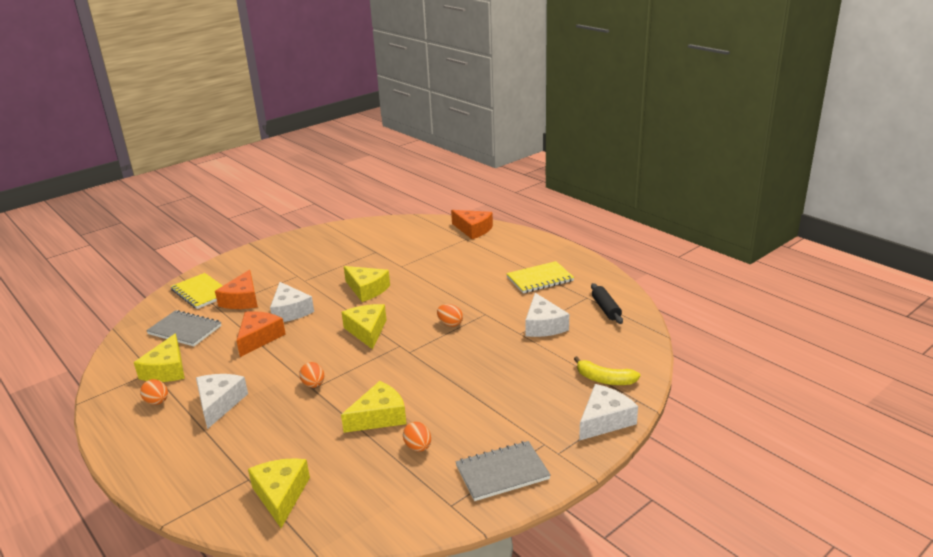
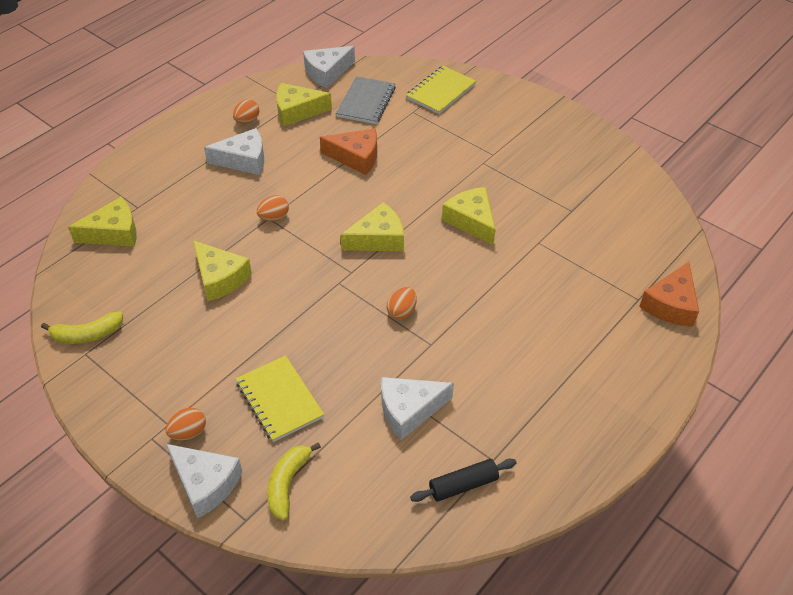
camera: 80 degrees right, 20 degrees up
(242, 300) = (431, 125): orange cheese -> none
(290, 311) = (413, 167): white cheese -> white cheese (327, 72)
(367, 289) = (471, 221): yellow cheese -> yellow cheese turned 120 degrees clockwise
(418, 447) = (170, 316): orange egg -> orange egg (188, 432)
(426, 505) = (87, 335): none -> yellow banana
(502, 472) = (125, 390): grey notebook -> none
(540, 279) = (535, 399): yellow notebook -> yellow notebook (279, 400)

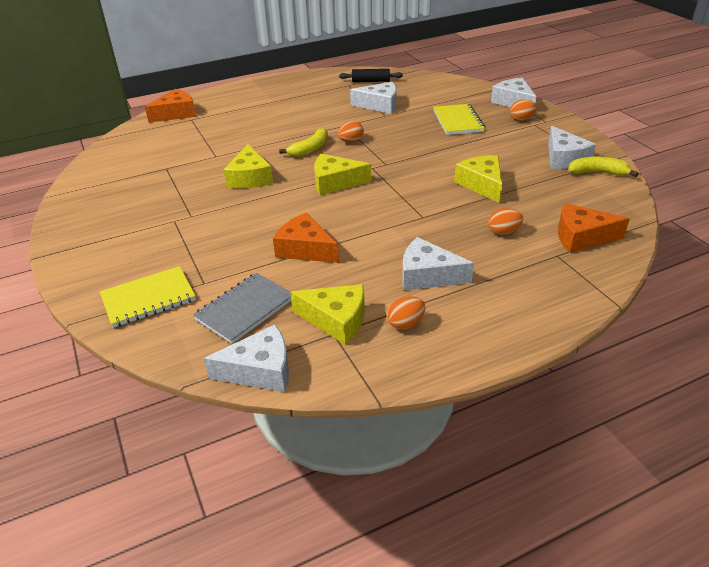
camera: 155 degrees left, 10 degrees down
(114, 233) = (581, 237): yellow cheese -> orange cheese
(127, 352) = (564, 158): none -> white cheese
(274, 217) = (417, 216): orange egg -> orange egg (503, 232)
(287, 483) = (465, 95): yellow banana -> yellow banana (310, 149)

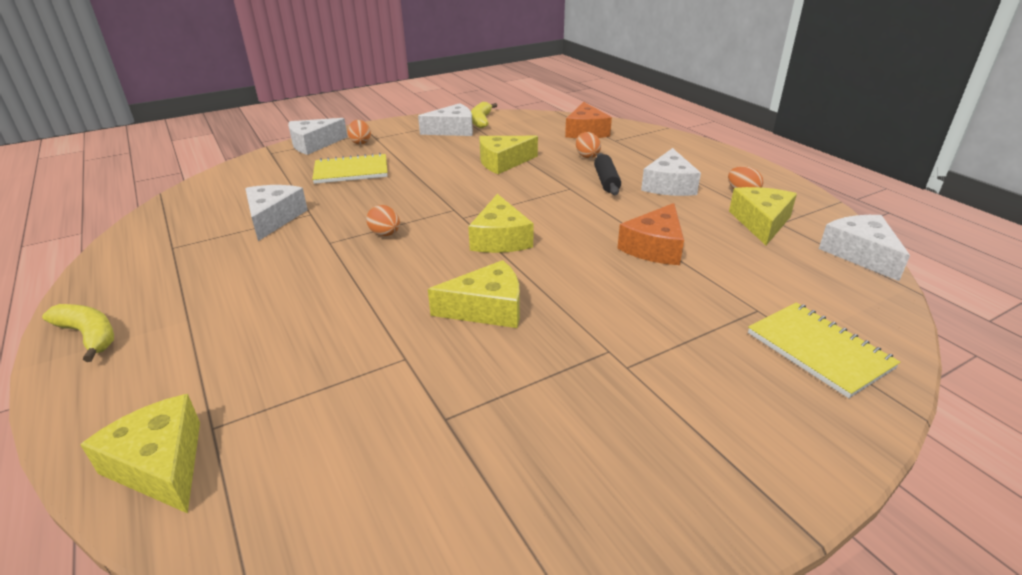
camera: 95 degrees left, 5 degrees down
(176, 113) = (160, 465): orange cheese -> yellow cheese
(245, 309) = (783, 273): grey notebook -> none
(310, 149) = (402, 264): yellow banana -> yellow banana (89, 335)
(371, 81) = (173, 228): black rolling pin -> black rolling pin (606, 181)

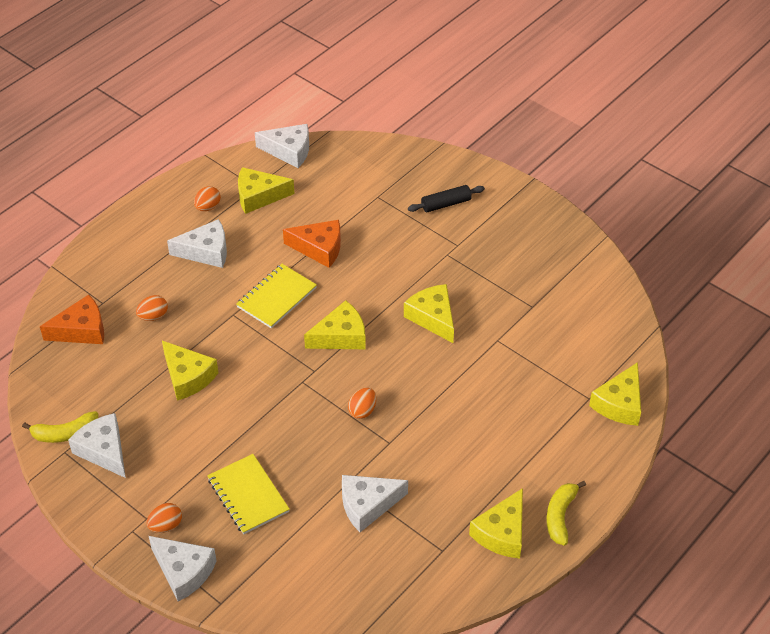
camera: 110 degrees left, 15 degrees up
(135, 287) = (502, 533): none -> yellow cheese
(606, 181) = (210, 292): black rolling pin -> black rolling pin (446, 204)
(819, 350) = (407, 173): yellow notebook -> yellow notebook (276, 297)
(860, 254) = (289, 151): white cheese -> white cheese turned 135 degrees counterclockwise

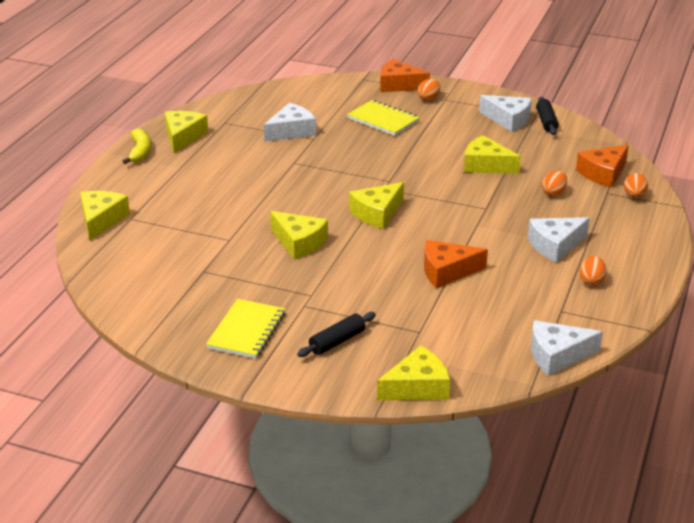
camera: 160 degrees right, 15 degrees down
(65, 433) = (546, 122): yellow banana -> black rolling pin
(184, 571) = (398, 85): white cheese -> orange cheese
(259, 196) = (549, 302): yellow cheese -> yellow cheese (417, 387)
(276, 297) = (457, 227): yellow notebook -> yellow notebook (247, 331)
(362, 411) = (326, 174): orange egg -> orange egg (634, 196)

